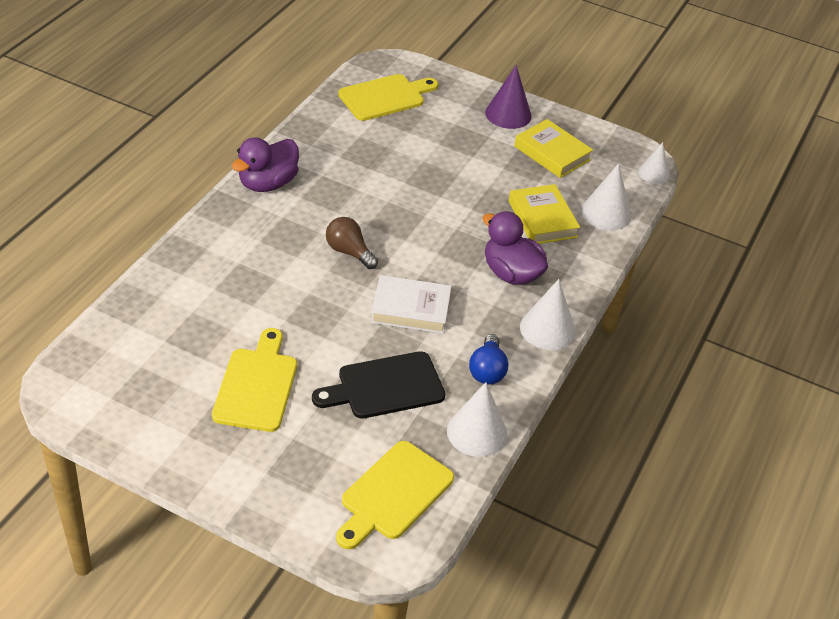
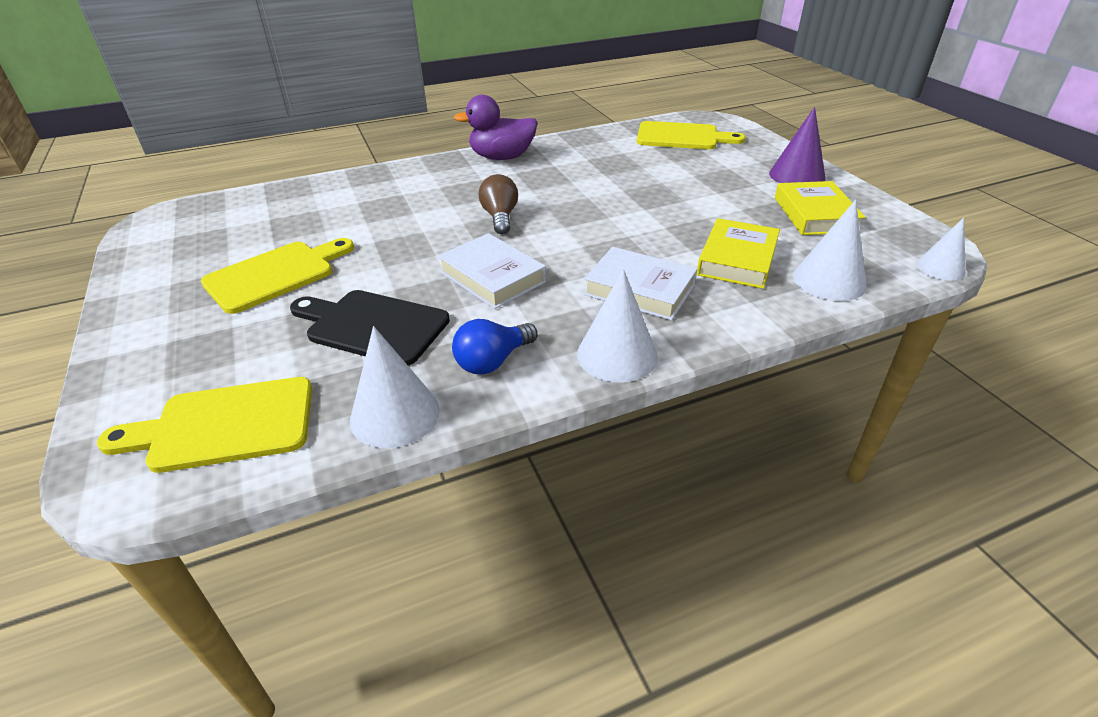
camera: 45 degrees right, 5 degrees down
(511, 273) = (639, 289): purple duck -> white book

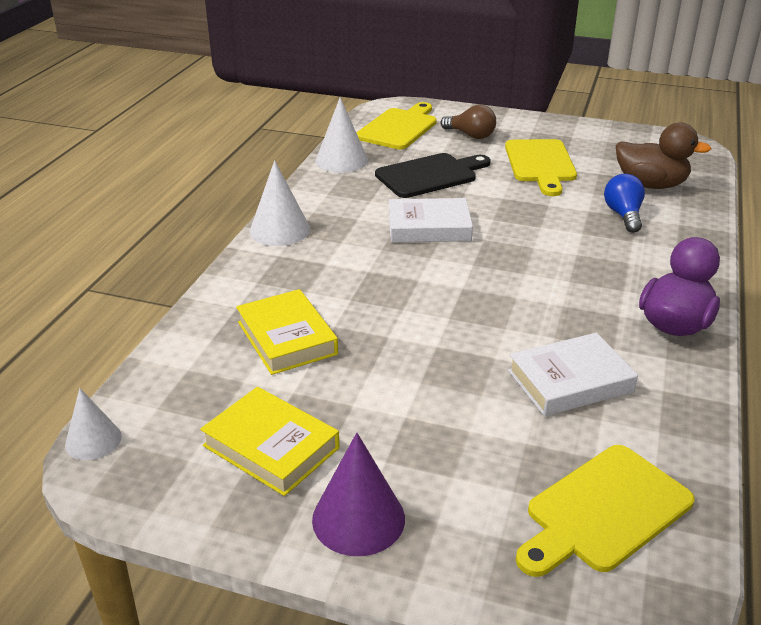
camera: 130 degrees right, 5 degrees down
(280, 213) = (650, 185): none -> brown duck
(493, 361) = (339, 195): blue light bulb -> blue light bulb (623, 215)
(500, 217) = (521, 266): brown light bulb -> brown light bulb (470, 135)
(639, 289) = (324, 272): white book -> white book (570, 381)
(829, 280) = (191, 361): white cone -> none

